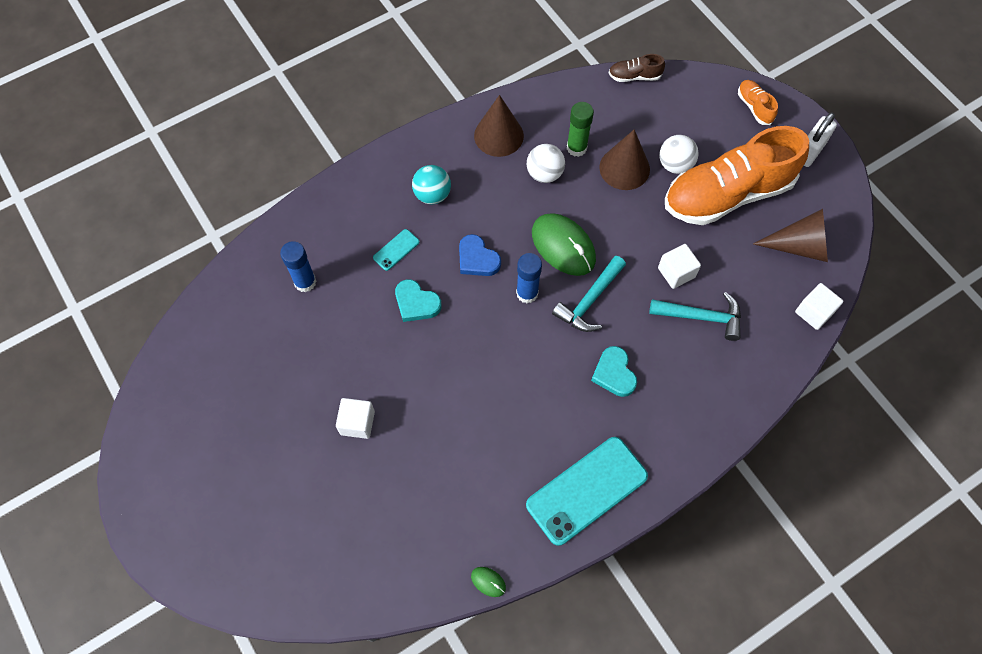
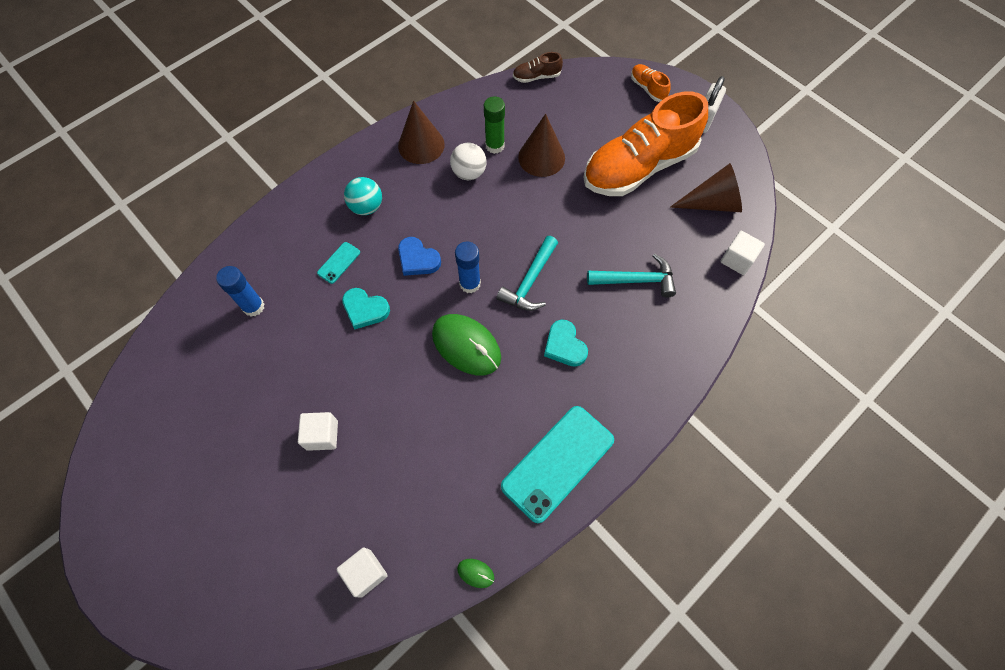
camera: 10 degrees left, 0 degrees up
(563, 246) = (497, 235): green mouse -> green mouse (466, 345)
(675, 165) = (587, 148): white ball -> none
(676, 272) = (605, 243): white cube -> white cube (365, 573)

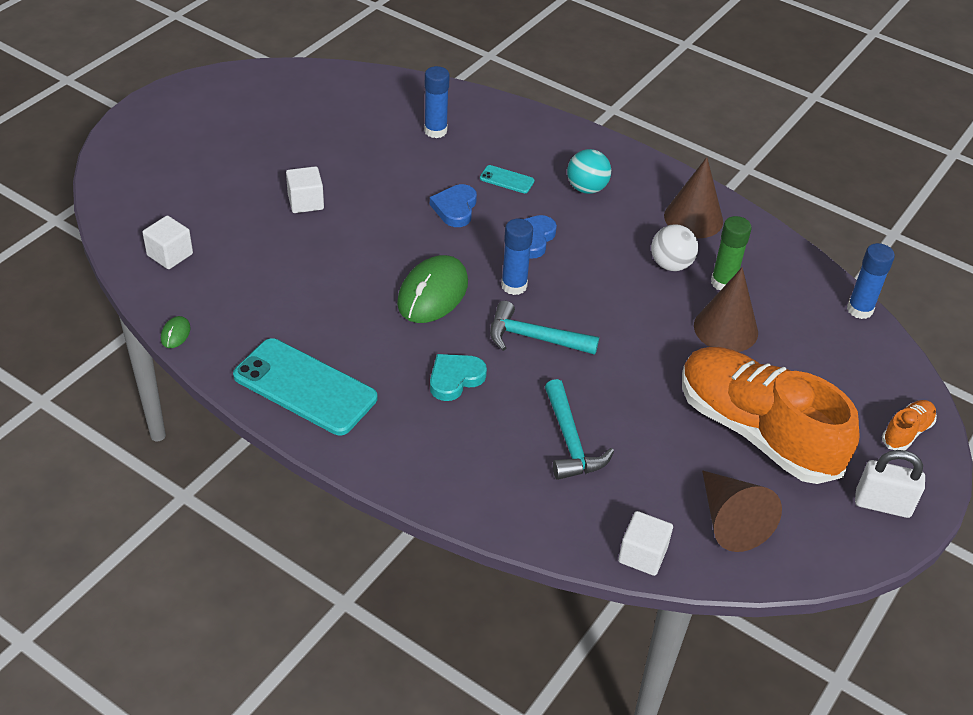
camera: 75 degrees right, 20 degrees down
(365, 309) = (455, 208): turquoise heart -> blue heart
(536, 77) = (859, 309): brown shoe -> blue glue stick

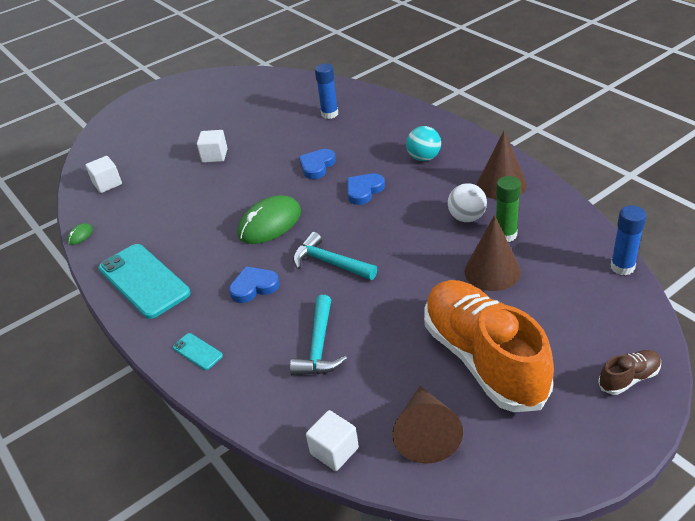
camera: 25 degrees right, 5 degrees down
(455, 379) = (254, 287): turquoise heart -> blue heart
(507, 179) = (365, 148): turquoise phone -> turquoise phone (197, 351)
(514, 286) = (333, 223): blue glue stick -> none
(882, 504) = (579, 442): white padlock -> none
(906, 432) = (628, 378): orange shoe -> brown shoe

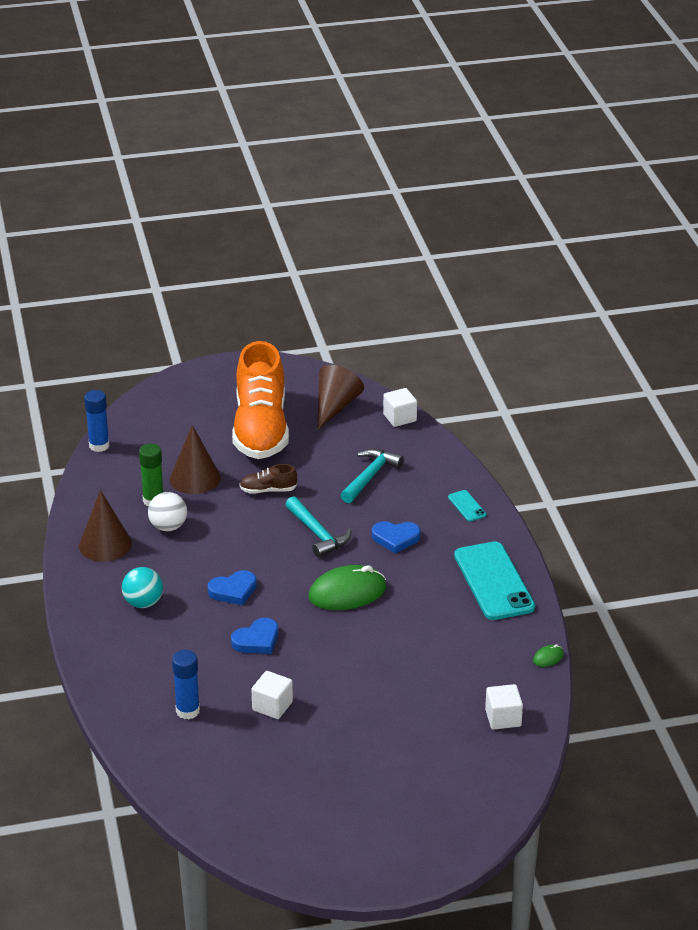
camera: 160 degrees left, 5 degrees down
(214, 156) = (360, 706): white cube -> white cube (272, 706)
(628, 378) = (182, 389): brown shoe -> brown shoe (268, 490)

